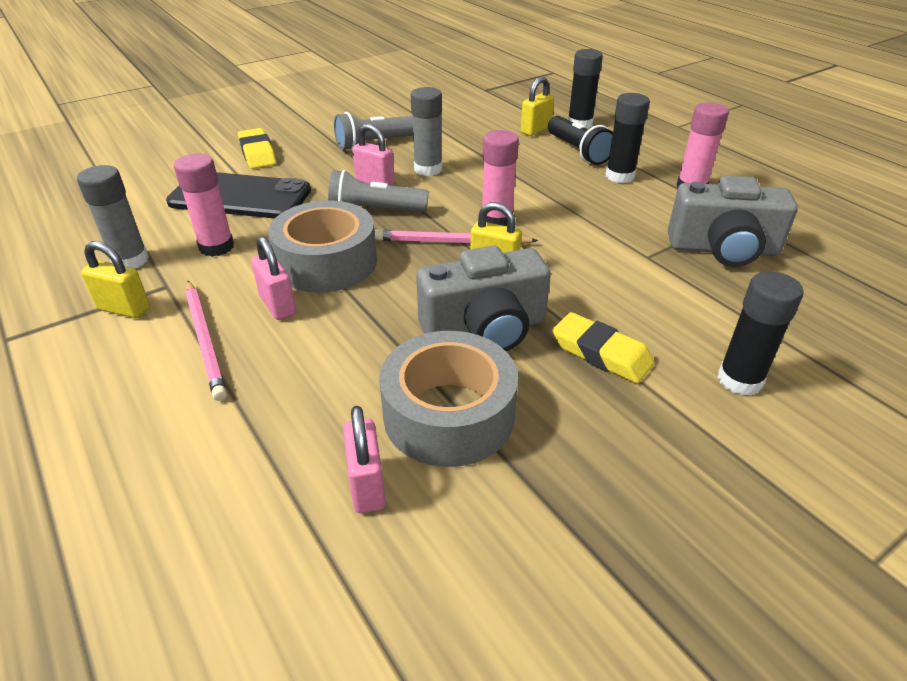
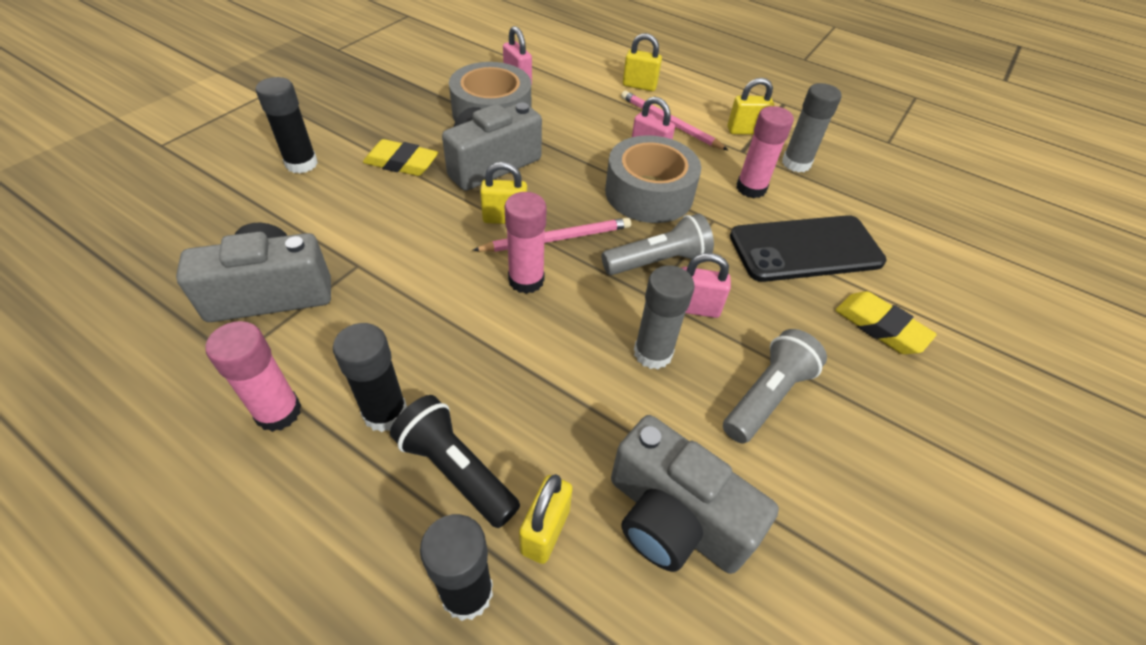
camera: 155 degrees right, 10 degrees up
(168, 421) = (639, 86): none -> yellow padlock
(468, 123) = (674, 518): none -> grey camera

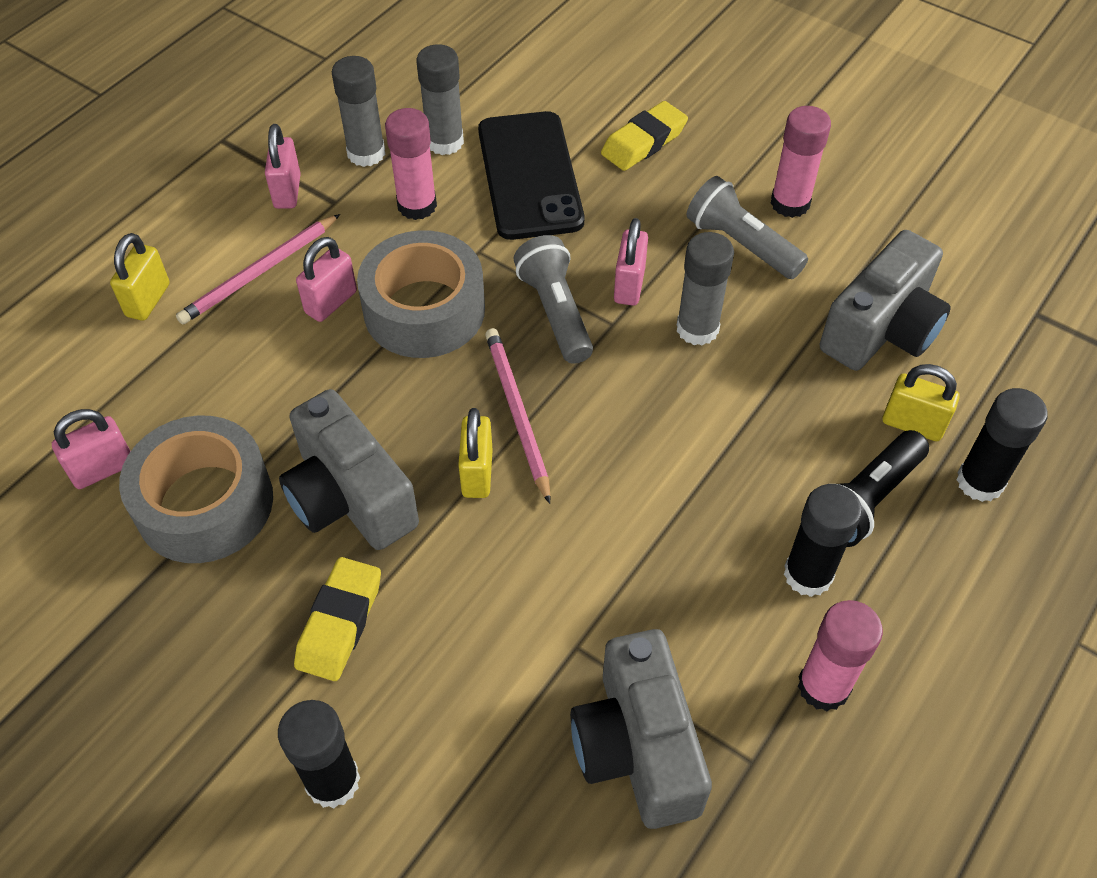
camera: 85 degrees left, 5 degrees up
(526, 280) = (595, 446): pink glue stick -> pink glue stick (790, 203)
(745, 131) = (287, 191): yellow padlock -> pink padlock
(825, 202) = (445, 142): none -> grey glue stick

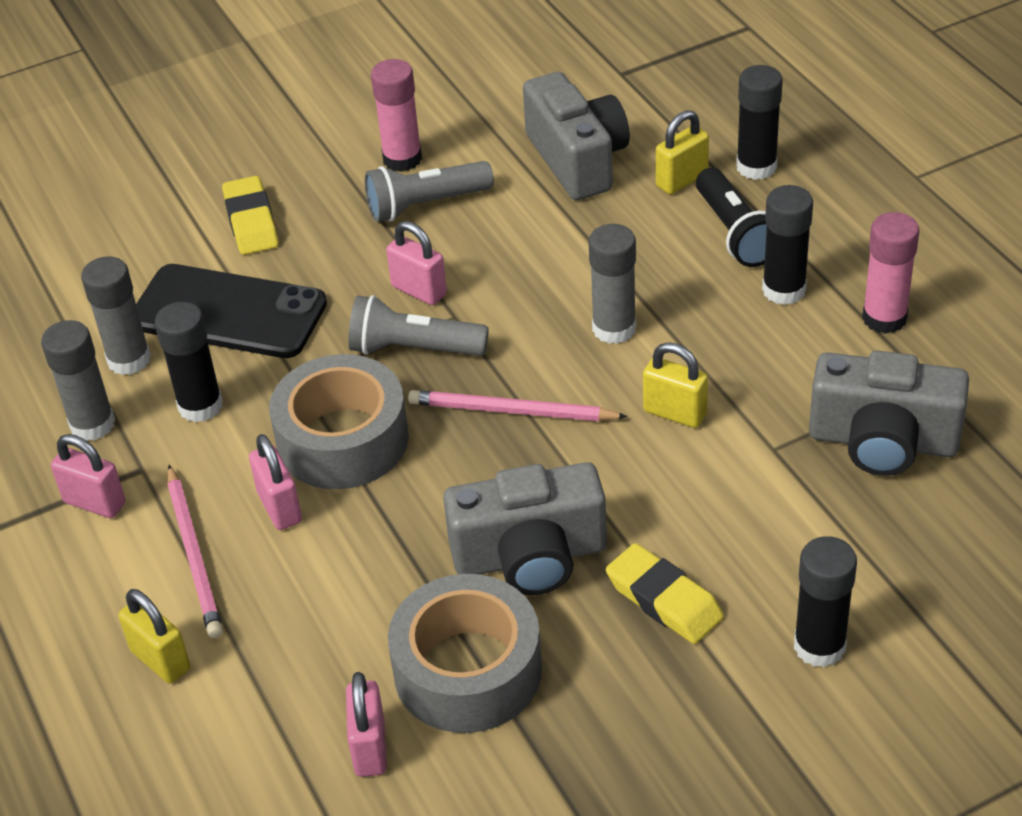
camera: 60 degrees left, 10 degrees down
(417, 205) = (200, 406): pink glue stick -> black glue stick
(477, 473) = (561, 458): yellow padlock -> yellow padlock (675, 413)
(697, 329) = (499, 265): grey glue stick -> grey glue stick (614, 328)

